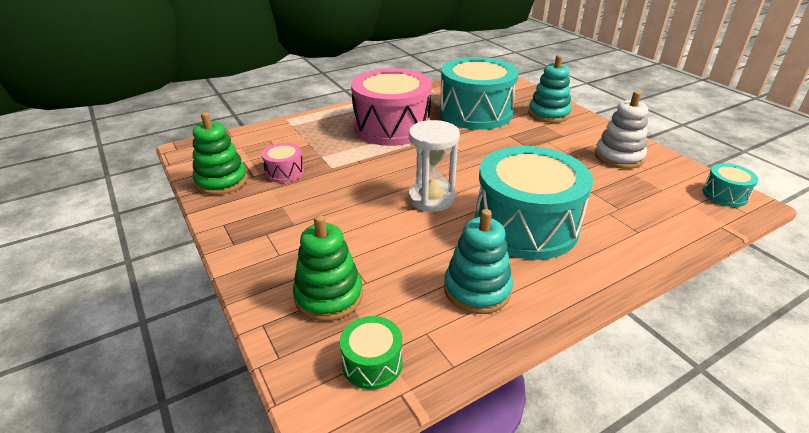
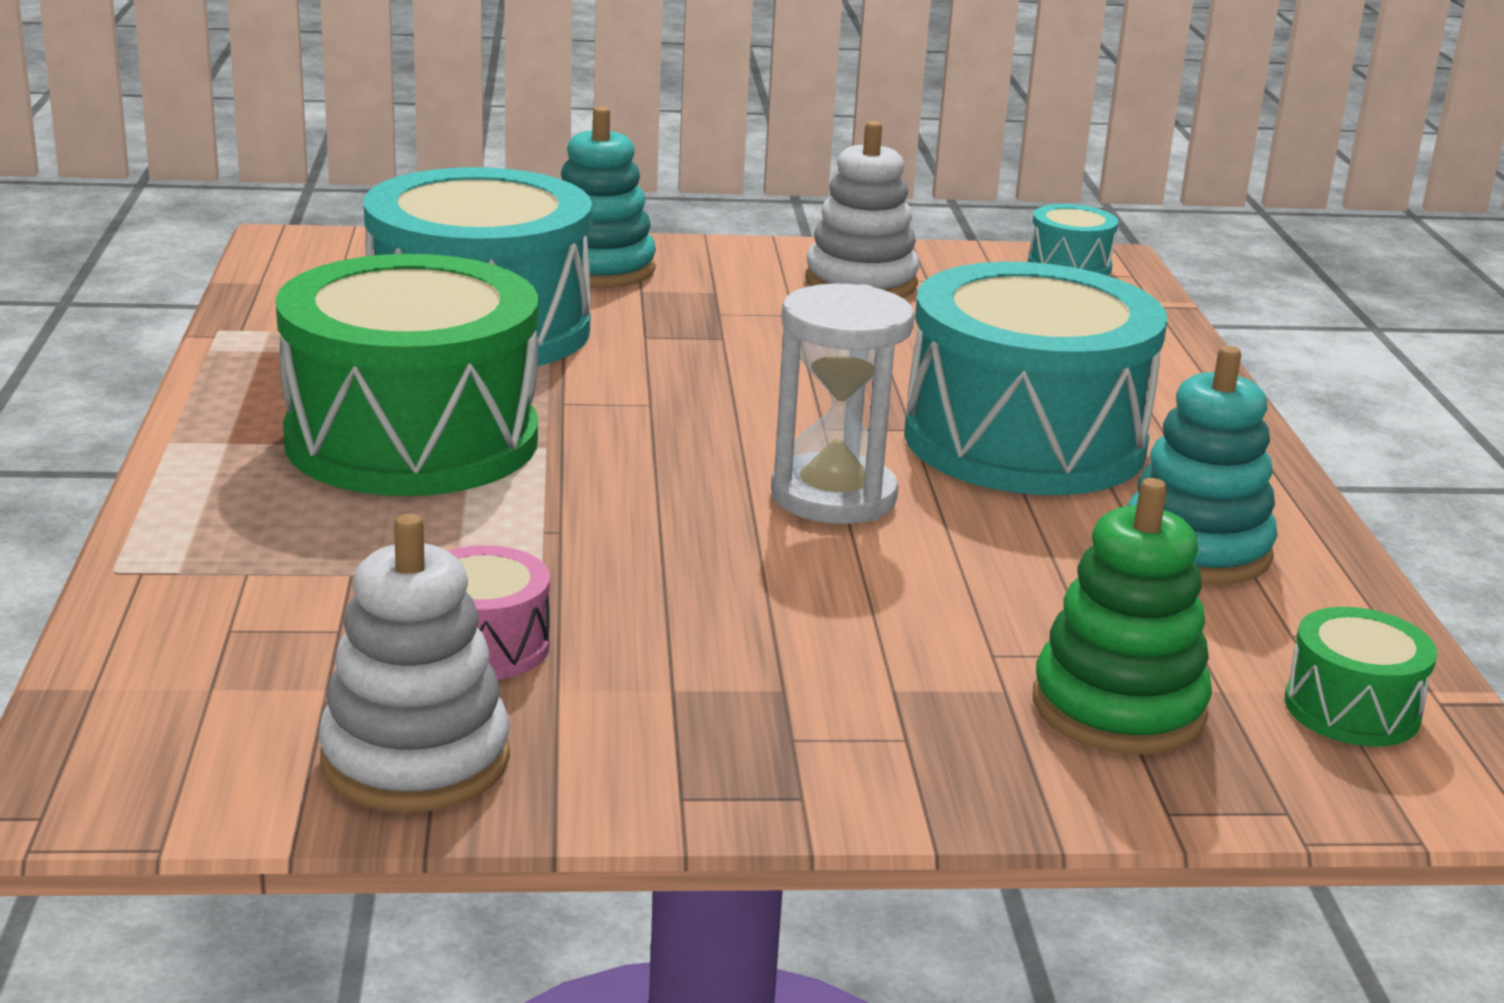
camera: 65 degrees left, 10 degrees down
(221, 181) = (415, 759): green stacking toy -> white stacking toy
(392, 127) = (412, 440): pink drum -> green drum

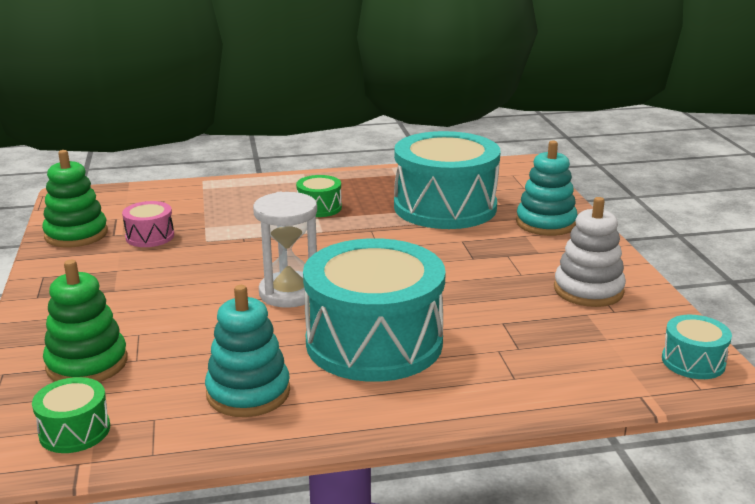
camera: 85 degrees right, 0 degrees up
(412, 440) = (319, 208): green drum -> green drum, size x0.43
(415, 759) = (76, 234): white stacking toy -> green stacking toy

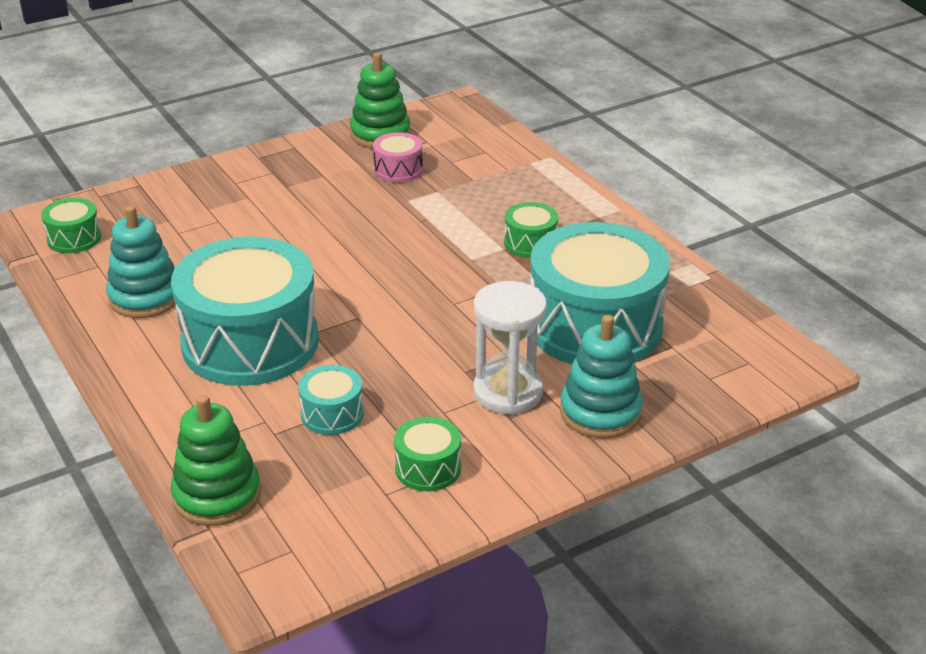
camera: 70 degrees right, 10 degrees up
(87, 363) = (164, 213): green stacking toy -> green stacking toy (217, 496)
(289, 293) = (323, 274): white hourglass -> white hourglass (507, 392)
(588, 290) = (428, 468): white stacking toy -> green drum
(693, 362) = (292, 564): turquoise drum -> turquoise drum (332, 414)

